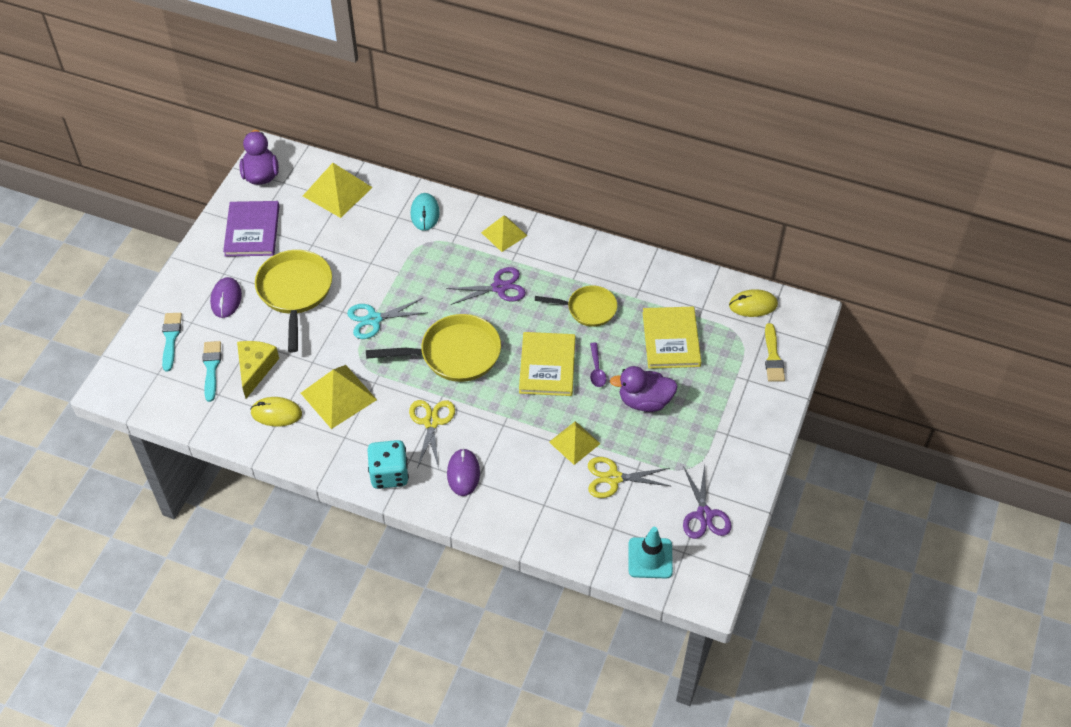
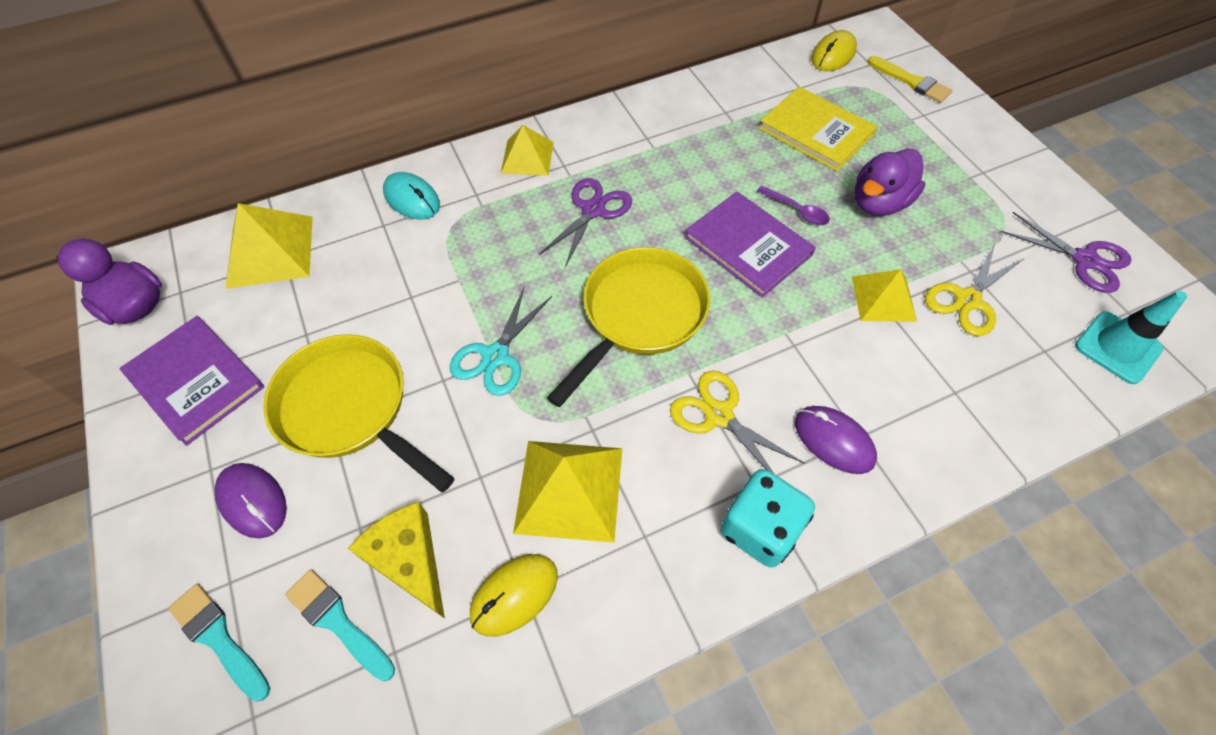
camera: 45 degrees left, 5 degrees up
(547, 366) = (748, 246): yellow book -> purple book
(588, 309) = (707, 163): yellow pan -> none

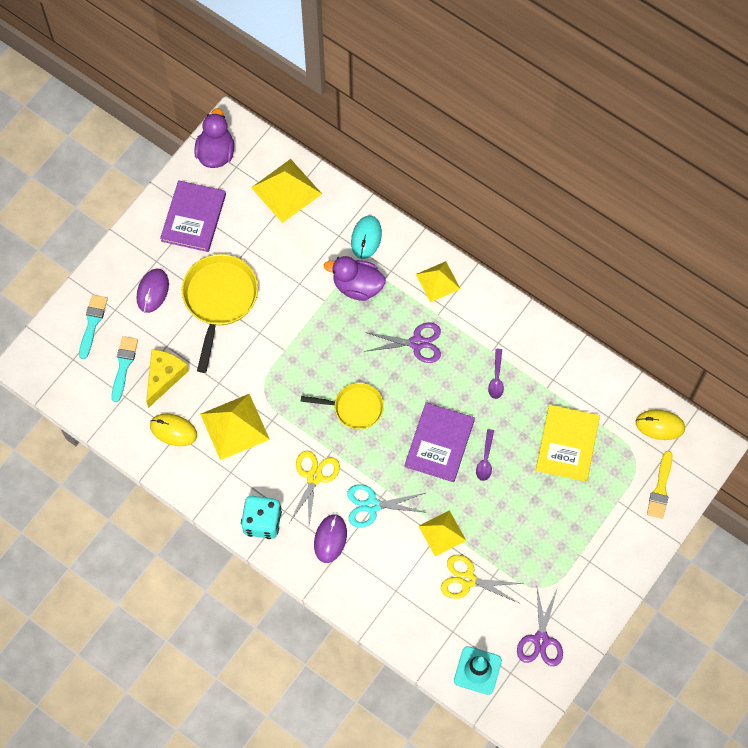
camera: 60 degrees right, 10 degrees up
(495, 356) = (287, 349): turquoise scissors -> turquoise scissors (372, 505)
(640, 315) = (355, 408): yellow pan -> yellow pan, size x0.63
(692, 157) = (496, 378): none -> purple spoon
(879, 203) = (521, 505): purple duck -> purple duck (357, 286)

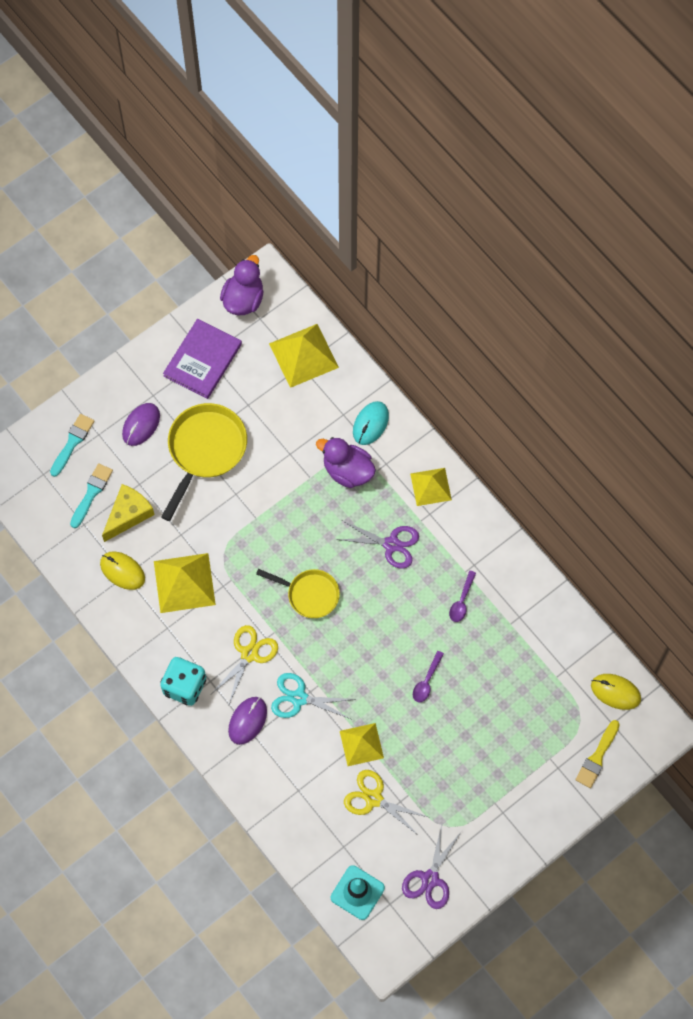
camera: 15 degrees right, 0 degrees up
(439, 443) = (385, 652): purple book -> none
(567, 444) = (515, 687): yellow book -> none

